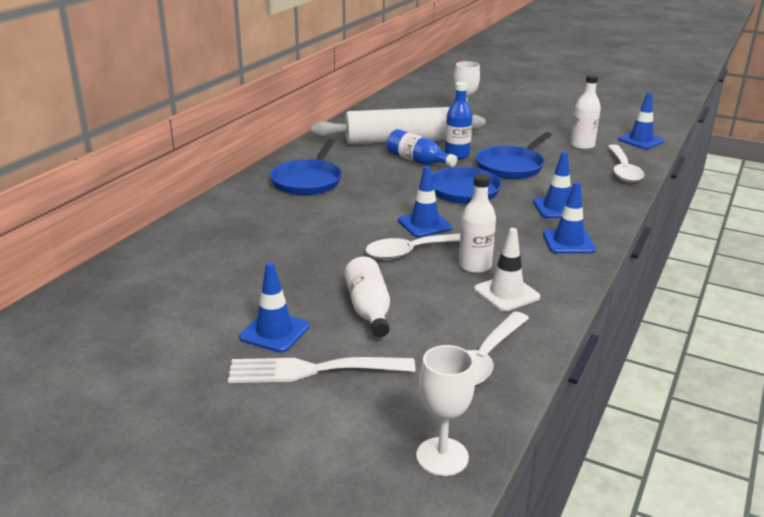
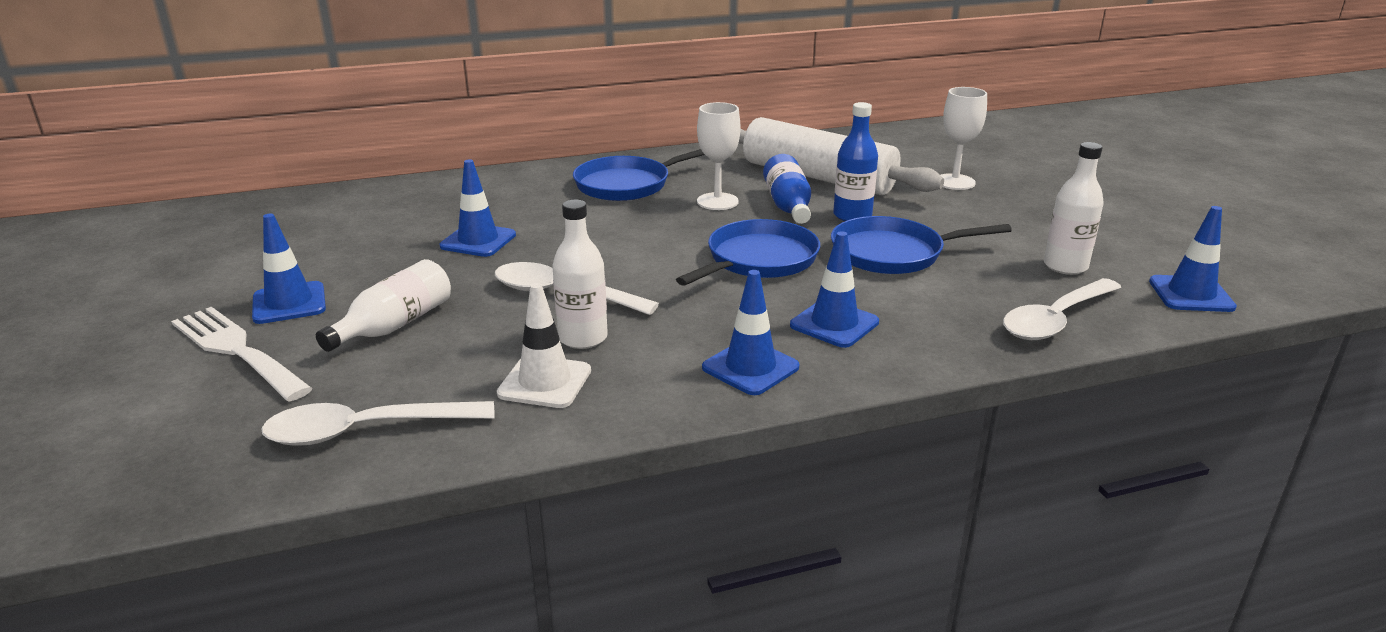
camera: 45 degrees right, 0 degrees up
(424, 224) = (636, 272): blue traffic cone -> blue traffic cone (478, 241)
(442, 456) = (131, 488): white goblet -> white goblet (717, 201)

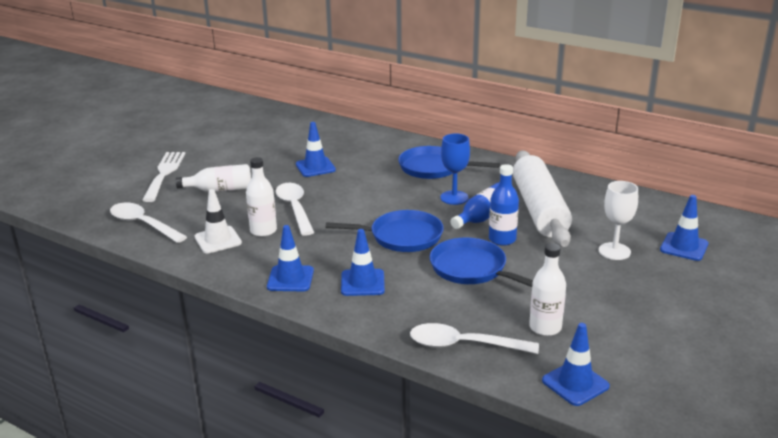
camera: 50 degrees right, 0 degrees up
(289, 303) = (208, 163): blue traffic cone -> blue traffic cone (684, 247)
(717, 201) = (454, 197): white goblet -> blue goblet

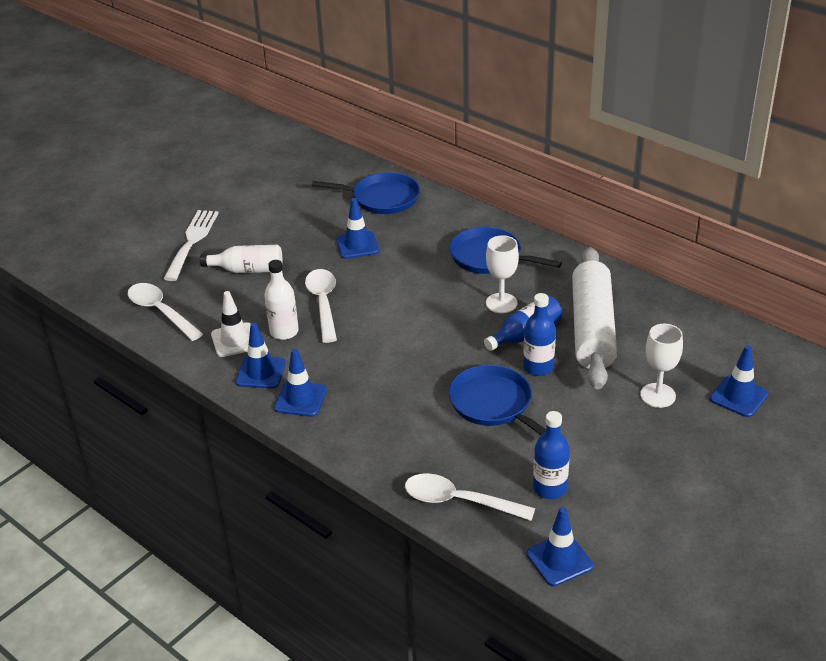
camera: 10 degrees right, 10 degrees up
(362, 283) = (374, 412): blue traffic cone -> blue traffic cone (261, 372)
(402, 236) = (430, 353): blue pan -> blue pan (382, 198)
(454, 197) = (501, 303): blue goblet -> white goblet
(545, 327) = (549, 488): white bottle -> blue bottle

